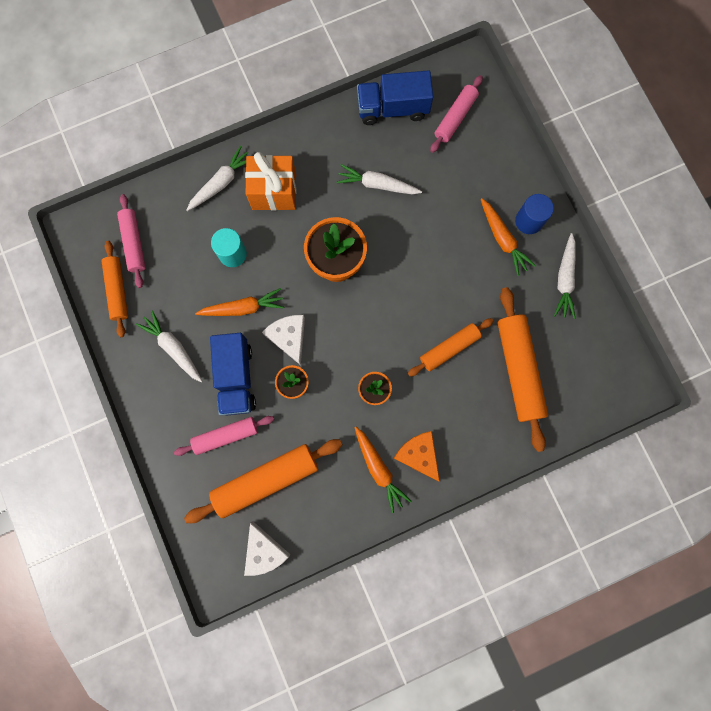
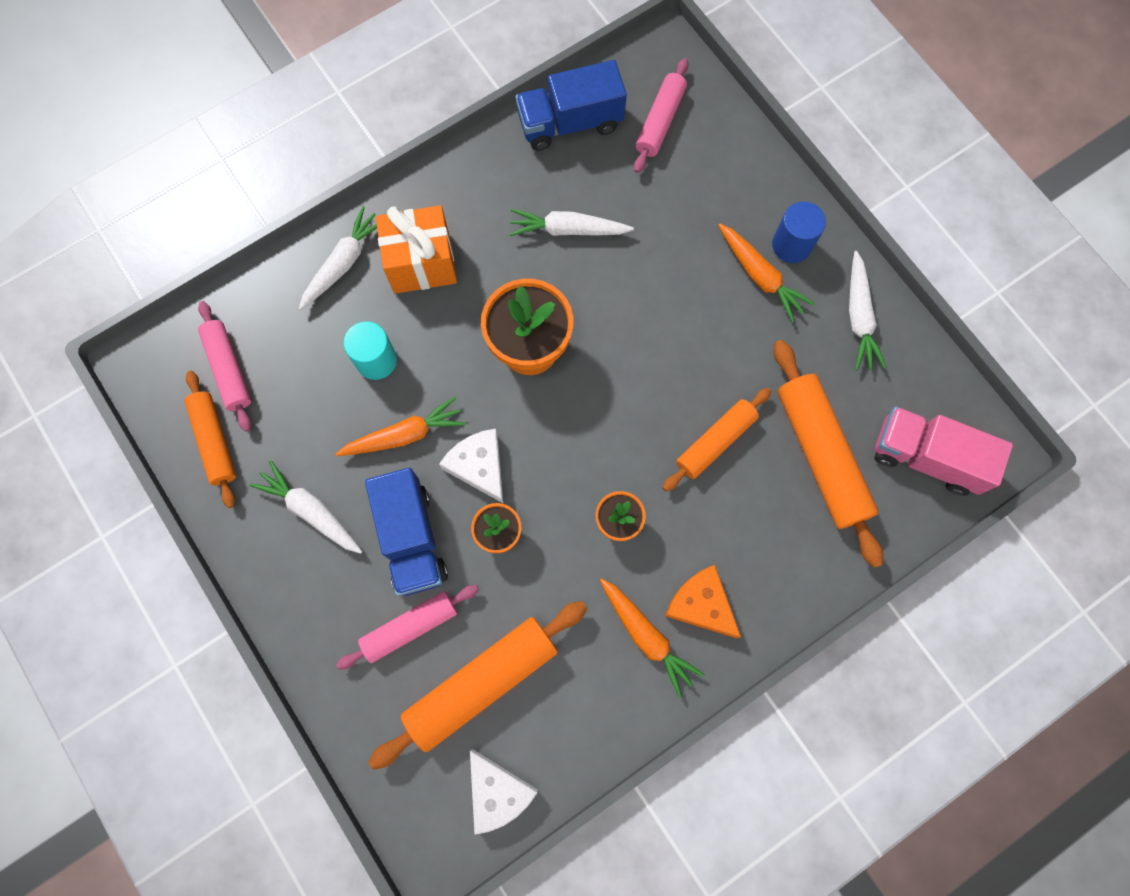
camera: 10 degrees left, 5 degrees down
(589, 383) = (926, 457): none -> pink truck

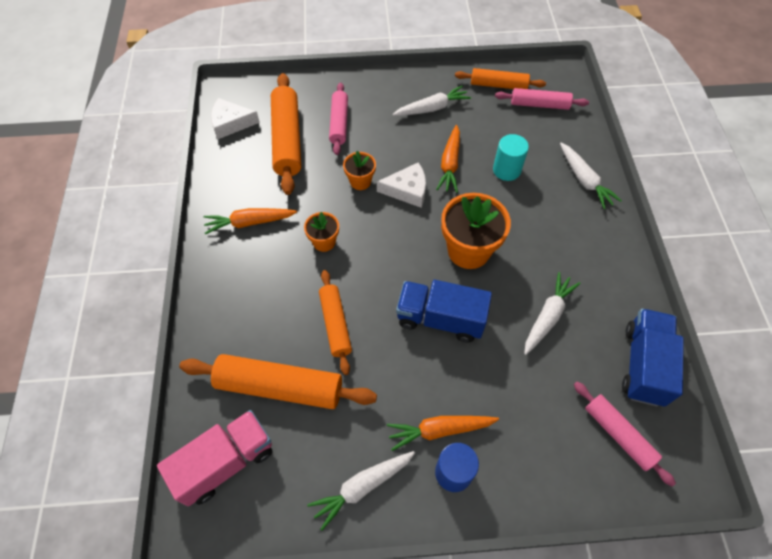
camera: 120 degrees right, 15 degrees down
(411, 539) = (386, 142): blue truck -> blue truck (440, 319)
(421, 263) = (563, 219): orange gift -> none
(701, 604) = (244, 259): orange cheese -> none
(859, 317) = (362, 487): white carrot -> white carrot turned 60 degrees counterclockwise

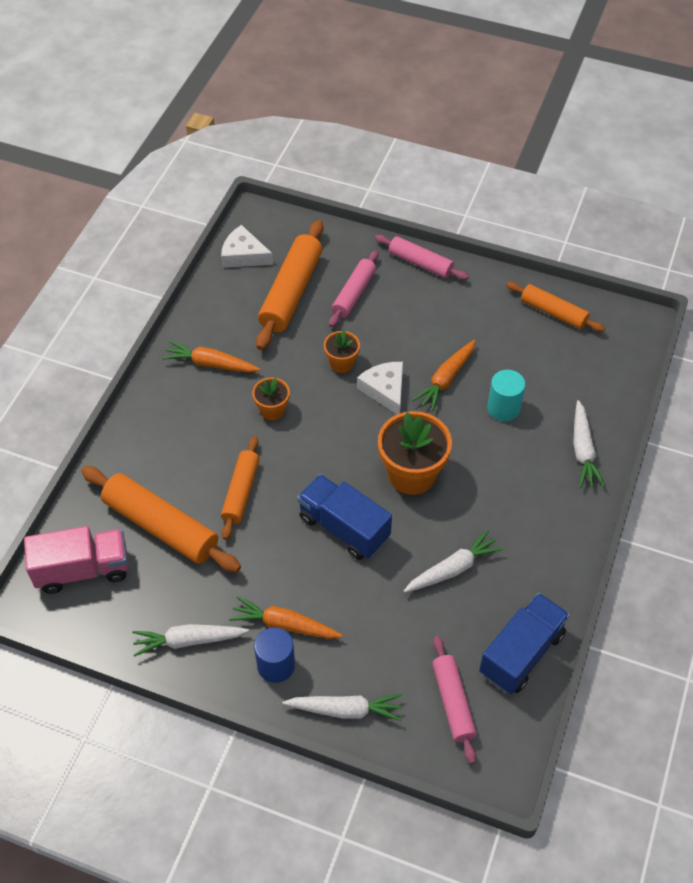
camera: 25 degrees right, 5 degrees down
(407, 190) = (385, 390): white cheese -> white cheese turned 135 degrees counterclockwise
(432, 108) = (462, 312): white carrot -> white carrot (345, 710)
(539, 105) = (586, 351): pink rolling pin -> pink rolling pin (420, 263)

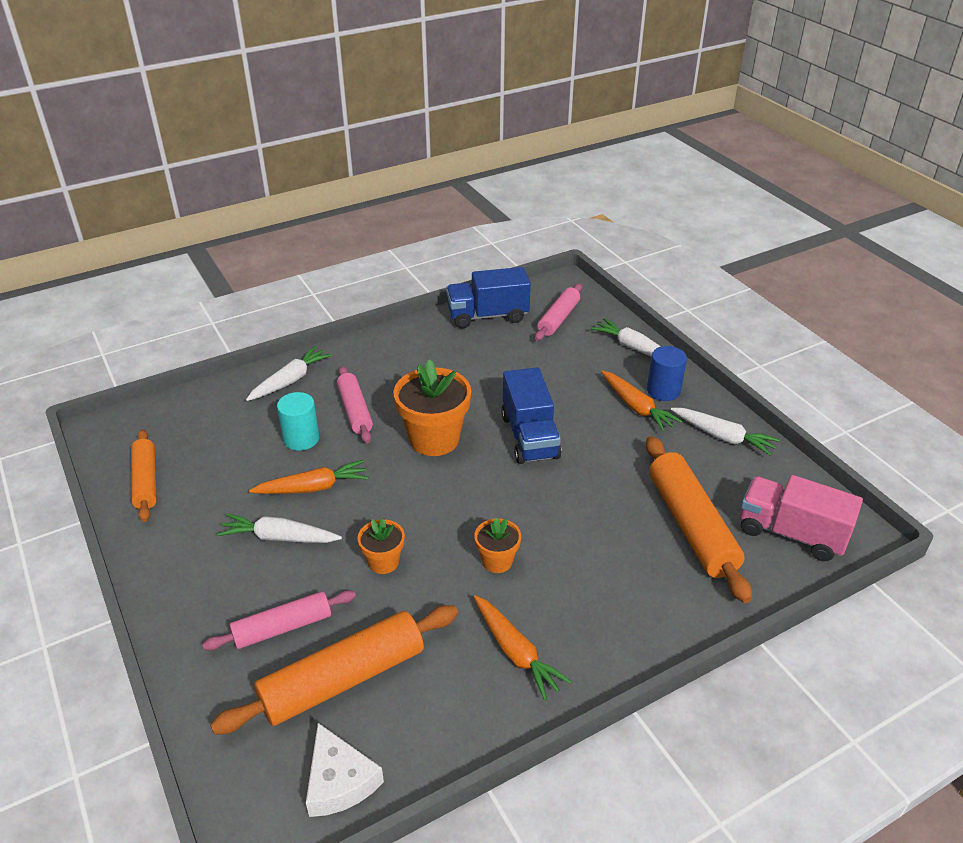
camera: 140 degrees left, 15 degrees down
(241, 492) = (592, 510): orange rolling pin -> none
(385, 390) = (375, 512): white cheese -> none
(420, 263) = (174, 613): pink rolling pin -> pink rolling pin (355, 410)
(453, 569) = (477, 372): white carrot -> white carrot (279, 537)

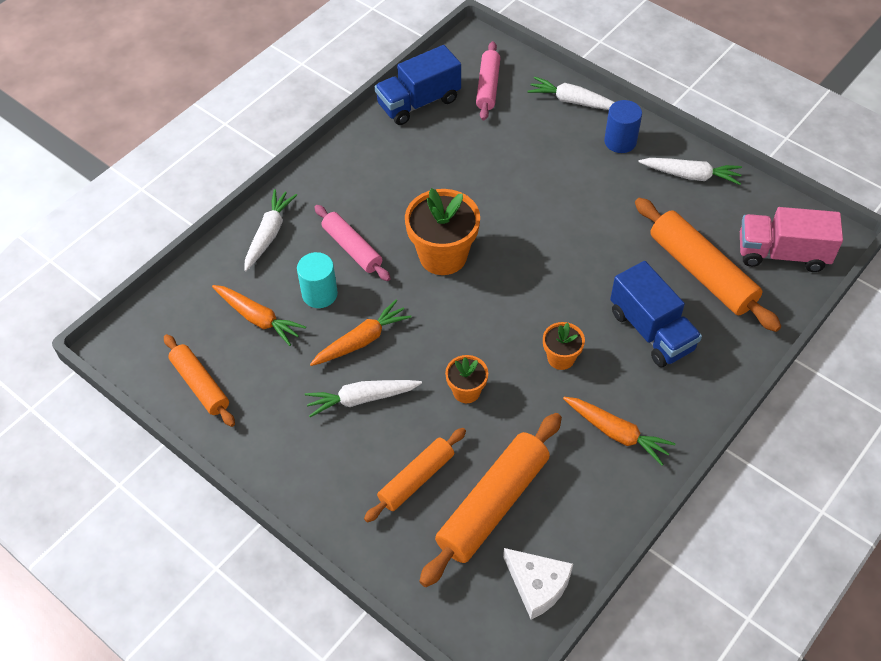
camera: 20 degrees left, 15 degrees up
(283, 628) = (416, 479): pink rolling pin -> orange rolling pin
(529, 437) = (526, 227): blue truck -> blue truck (651, 331)
(636, 407) = (604, 166): orange carrot -> orange carrot (258, 318)

